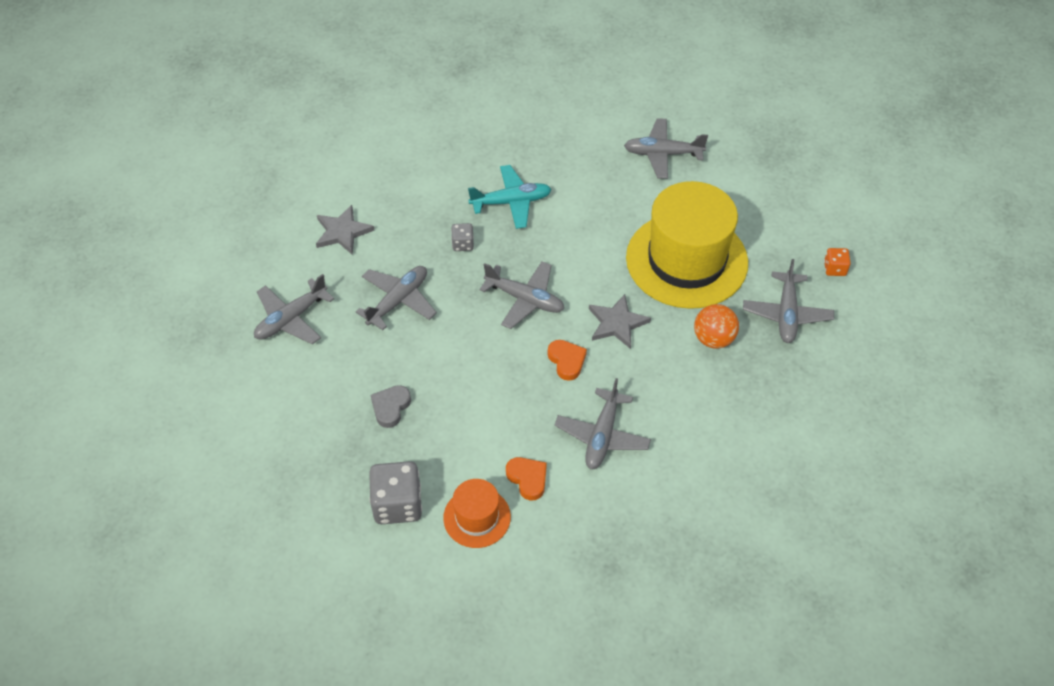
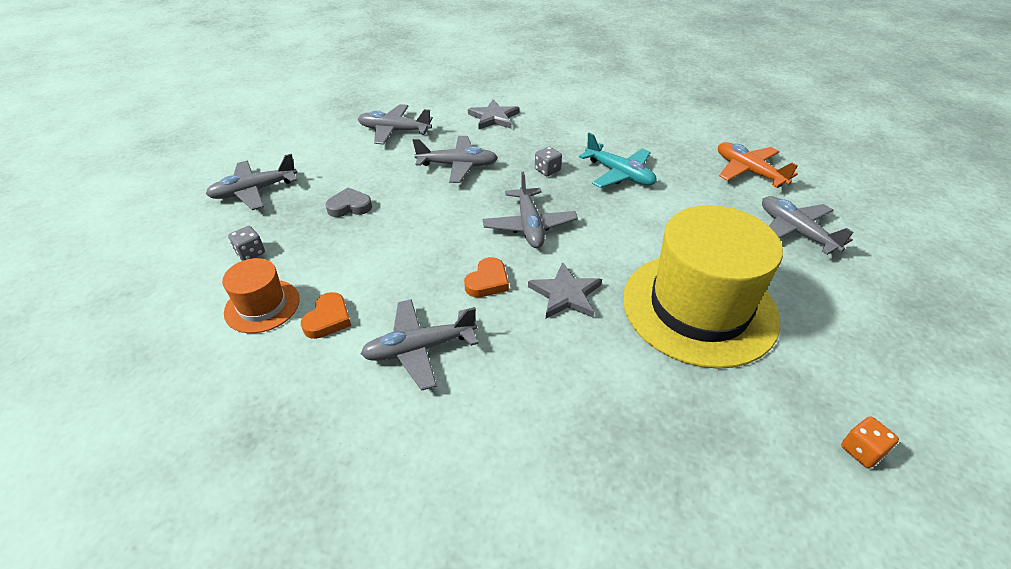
camera: 55 degrees right, 10 degrees down
(397, 504) = (250, 253): grey dice -> grey dice, size x0.52
(579, 124) = (748, 171): none -> orange plane
(713, 339) = (626, 380): orange ball -> none
(786, 314) = (736, 433): grey plane -> grey plane (254, 191)

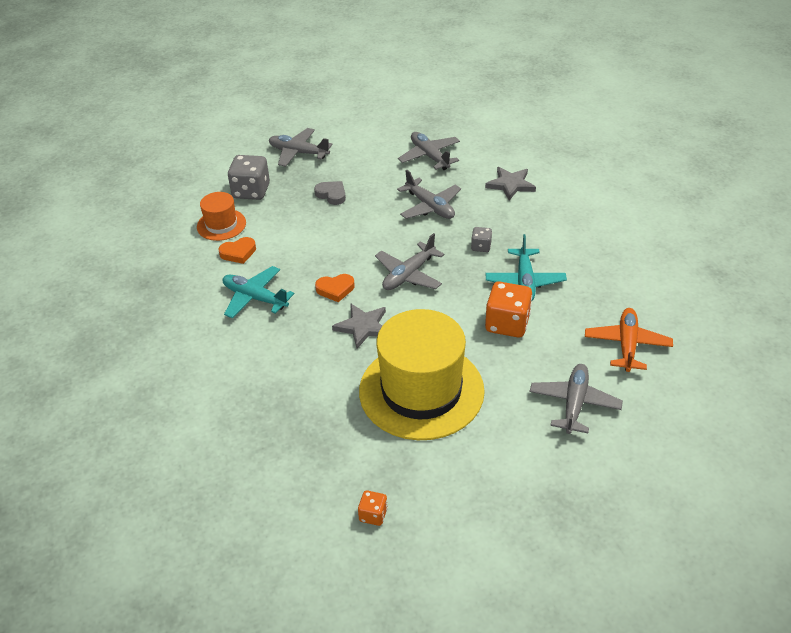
camera: 50 degrees right, 0 degrees up
(250, 253) = (251, 191): grey dice -> grey dice, size x1.94
(419, 349) = (255, 298): grey plane -> turquoise plane
(661, 210) = (507, 324): none -> orange dice

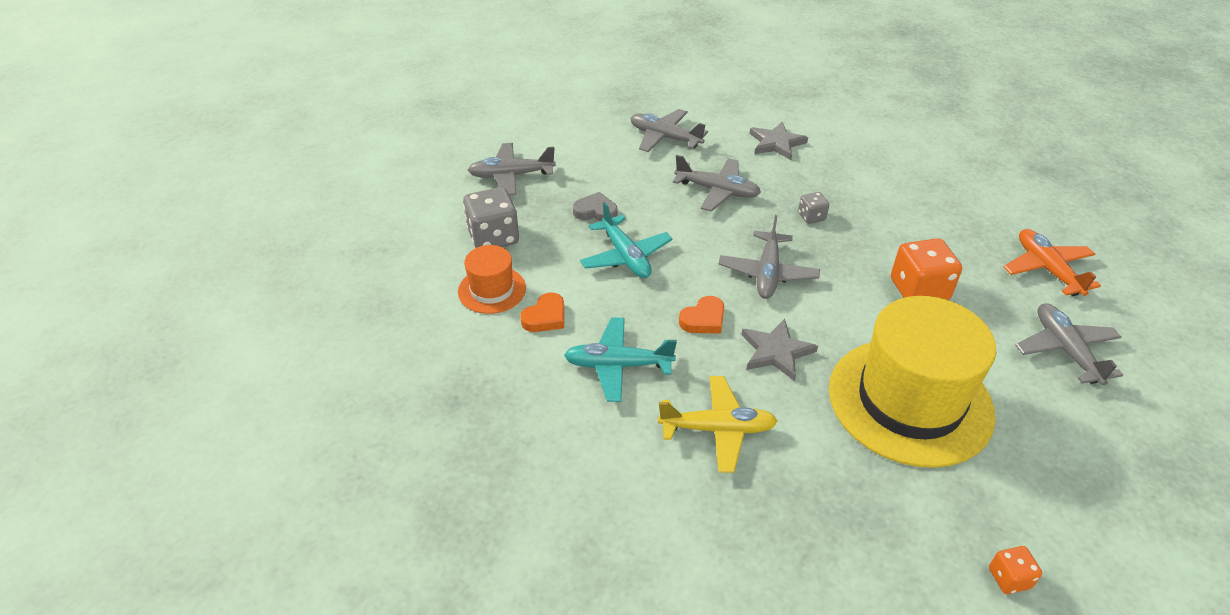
camera: 30 degrees left, 0 degrees up
(279, 358) = (718, 429): none -> yellow plane
(525, 282) = (890, 239): turquoise plane -> turquoise plane (625, 256)

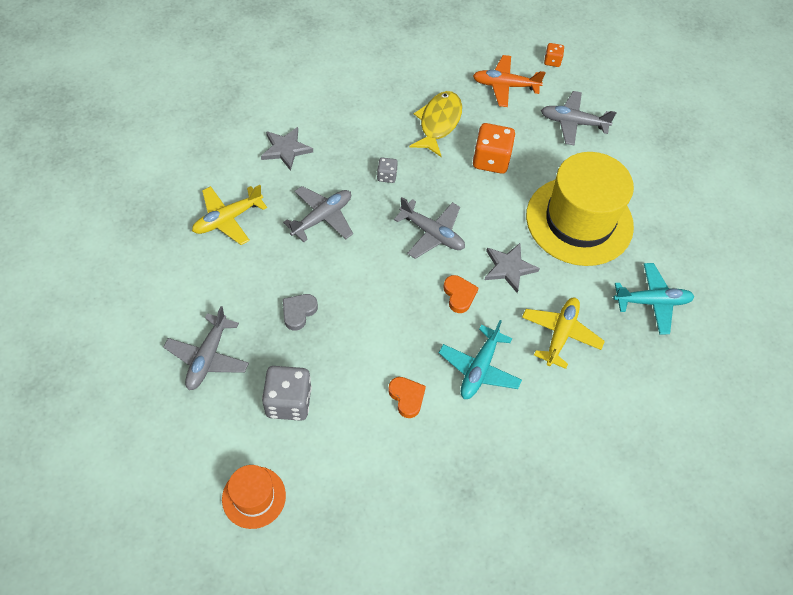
camera: 70 degrees left, 15 degrees up
(492, 290) = (356, 425): orange hat -> orange hat (254, 497)
(625, 256) = (366, 314): turquoise plane -> turquoise plane (652, 302)
(665, 138) = (228, 219): grey plane -> yellow plane
(925, 232) = (438, 123): none -> yellow fish
(1009, 578) = (709, 249): orange dice -> orange dice (552, 61)

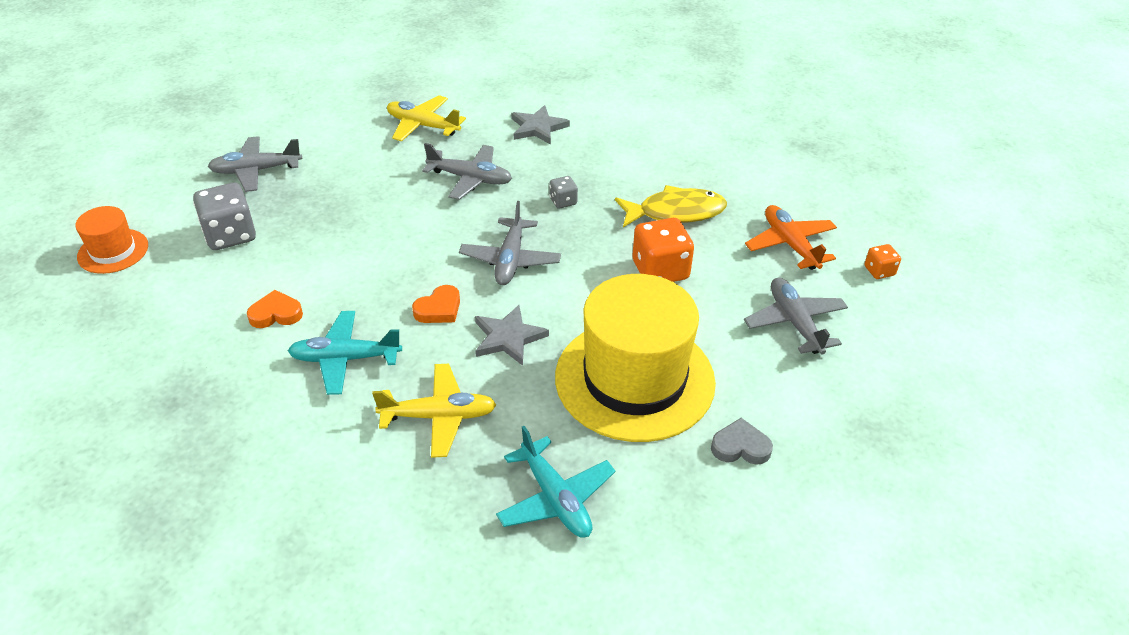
camera: 65 degrees right, 15 degrees down
(298, 312) = (341, 204): grey heart -> grey heart (740, 447)
(407, 397) = (276, 314): orange heart -> orange heart turned 135 degrees counterclockwise

